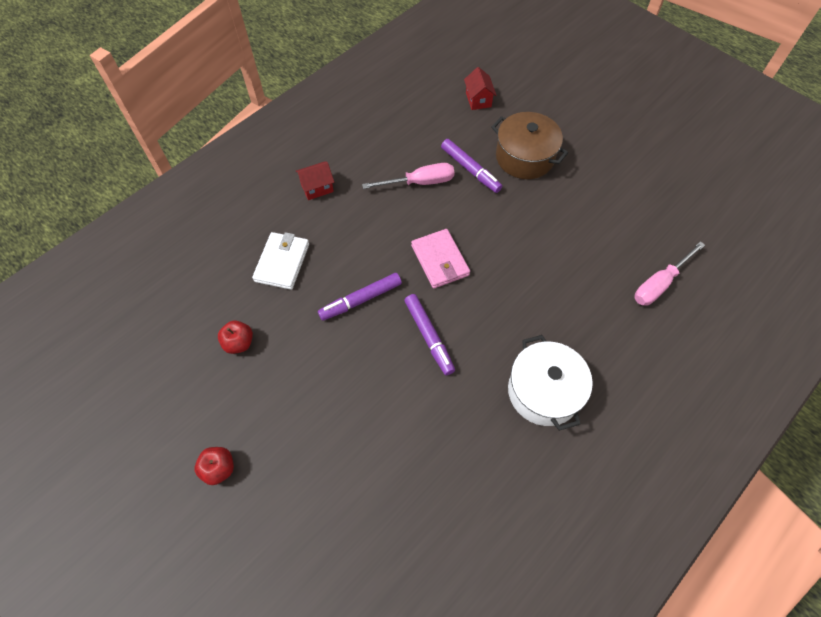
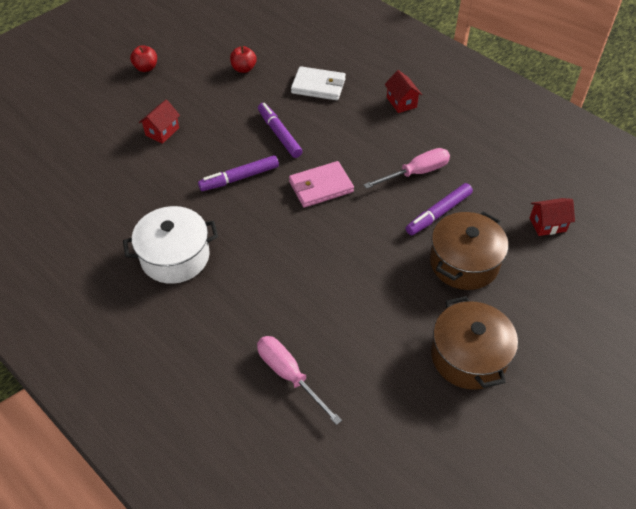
camera: 90 degrees right, 10 degrees down
(350, 429) = (162, 131): none -> red house
(419, 182) = (416, 173): pink screwdriver -> pink screwdriver turned 105 degrees counterclockwise
(616, 163) = (468, 356): none -> brown pot

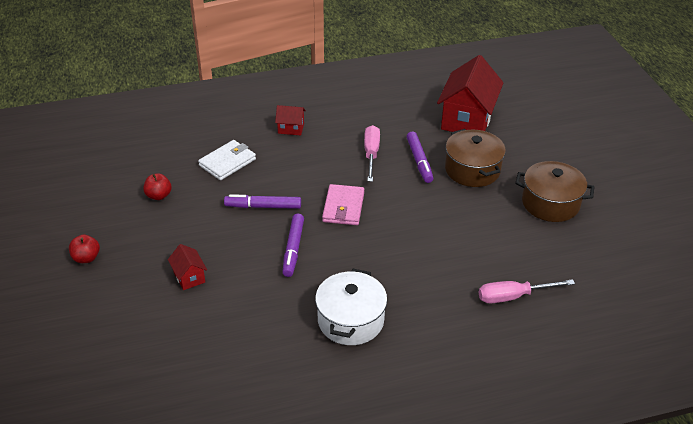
camera: 60 degrees left, 10 degrees down
(547, 224) = (467, 119): red house -> red house, size x2.19

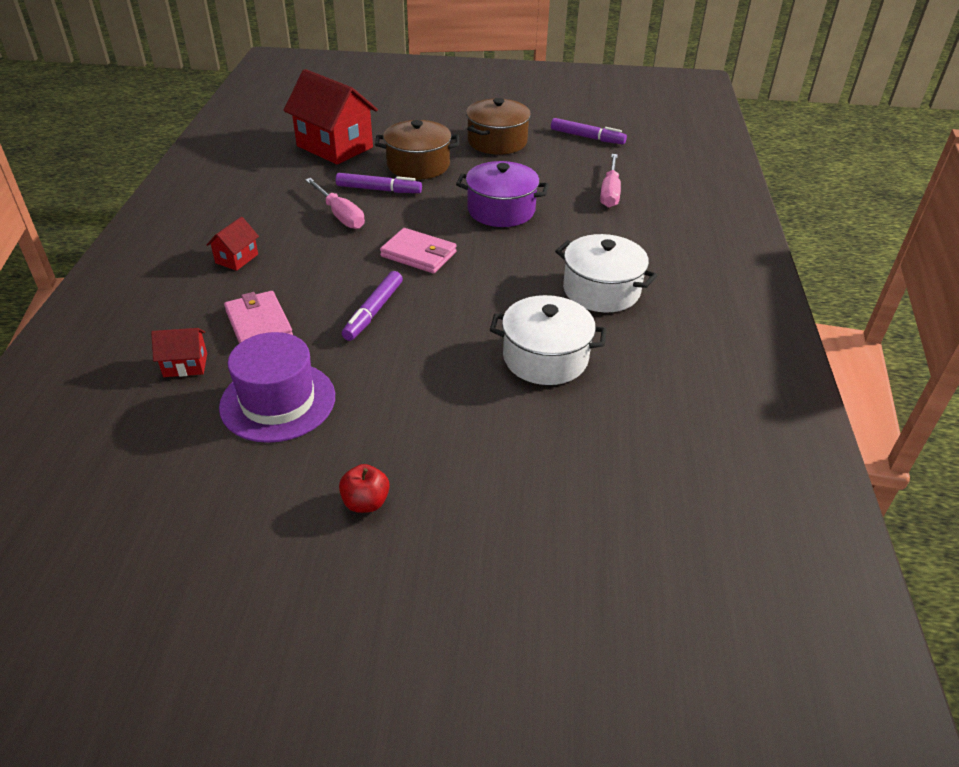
camera: 70 degrees left, 0 degrees up
(158, 196) = (278, 401): red apple -> purple hat
(189, 277) = (468, 399): red house -> red house (185, 365)
(227, 162) = (259, 323): white wallet -> pink wallet
(249, 305) = (545, 358): none -> white pot
(293, 249) = (466, 305): purple marker -> purple marker (587, 137)
(371, 154) = (340, 215): pink screwdriver -> pink screwdriver turned 150 degrees counterclockwise
(434, 234) = (501, 210): none -> purple pot

